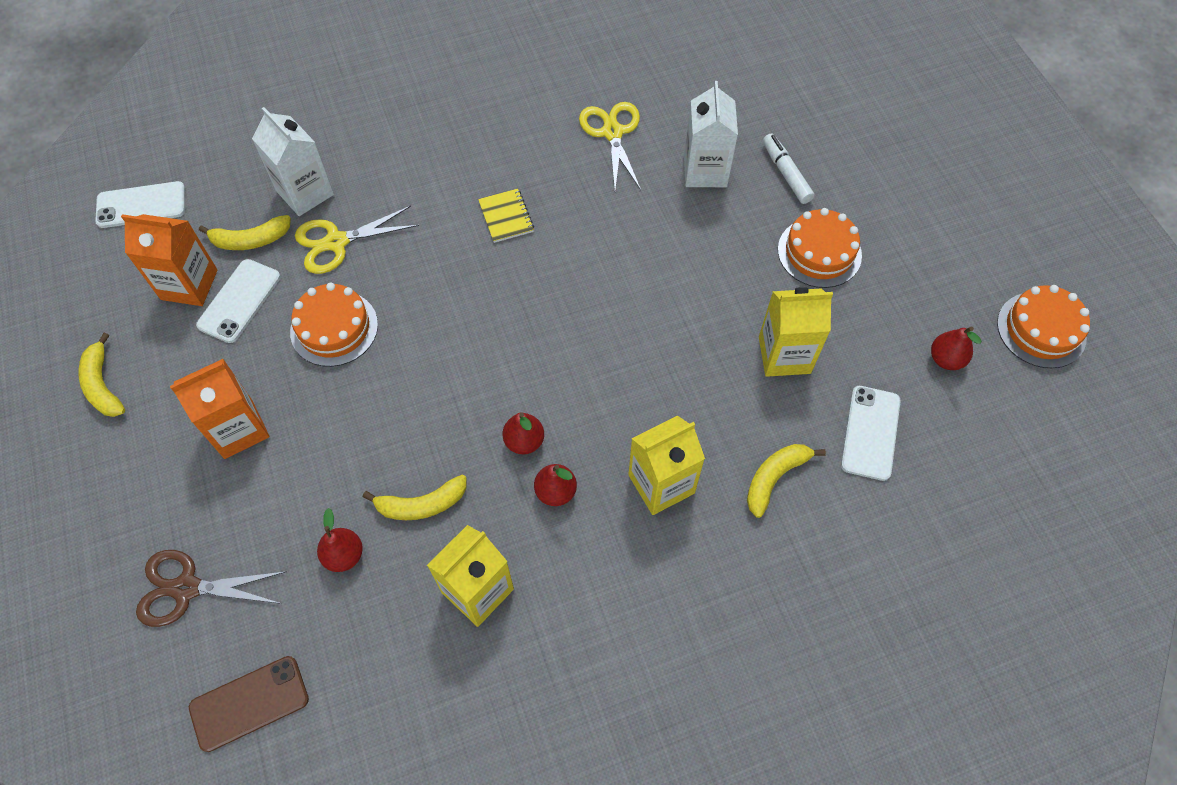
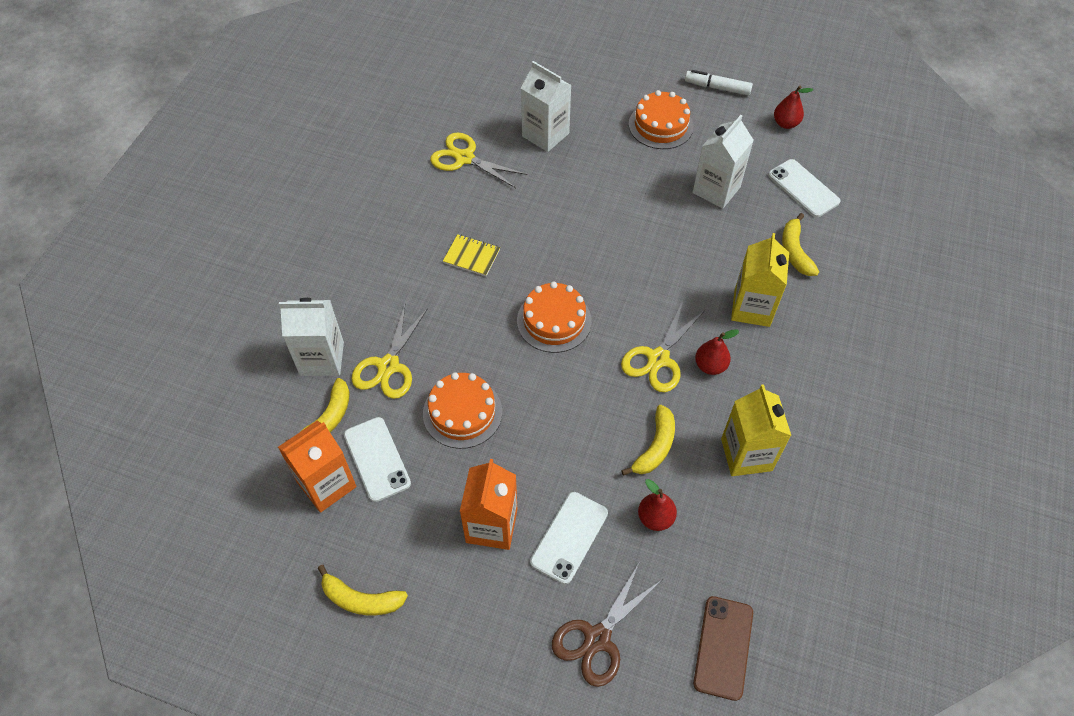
camera: 50 degrees left, 5 degrees down
(141, 205) = (212, 474): white phone -> white phone (569, 537)
(524, 441) = (658, 359): red pear -> yellow scissors
(784, 355) = (716, 190): yellow carton -> white carton
(786, 173) = (588, 100): white marker -> white marker (717, 88)
(1041, 330) = (803, 73): orange cake -> orange cake (554, 321)

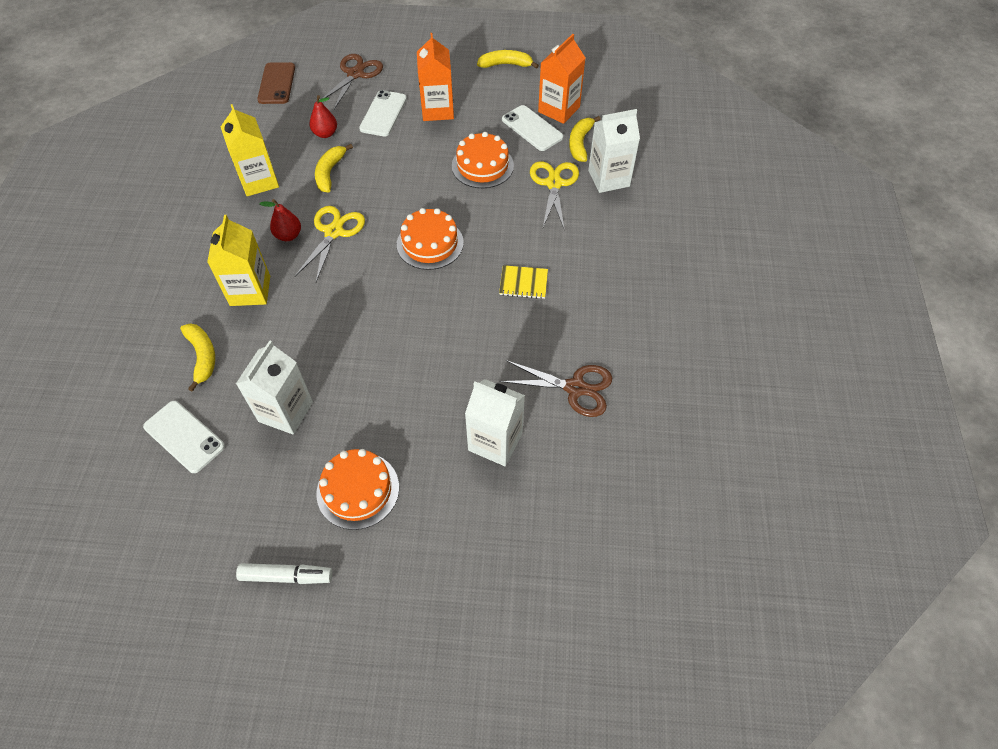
camera: 165 degrees right, 0 degrees up
(464, 158) = (575, 388): yellow scissors -> brown scissors
(785, 123) = (195, 532): red pear -> none

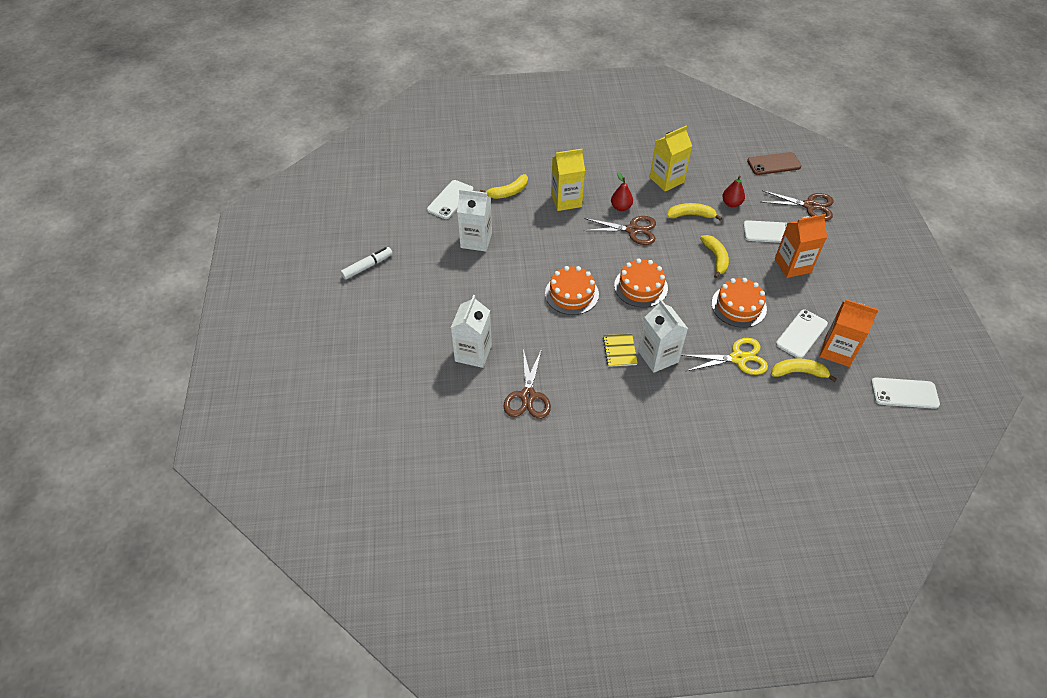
camera: 80 degrees right, 5 degrees down
(286, 576) = (367, 266): white marker -> white marker turned 120 degrees counterclockwise
(334, 232) = (632, 230): yellow scissors -> brown scissors
(358, 490) = (426, 287): orange cake -> orange cake (571, 294)
(506, 64) = (879, 303): yellow banana -> yellow banana (715, 258)
(608, 178) = (762, 399): white carton -> white carton (658, 356)
(616, 81) = (904, 393): none -> white phone

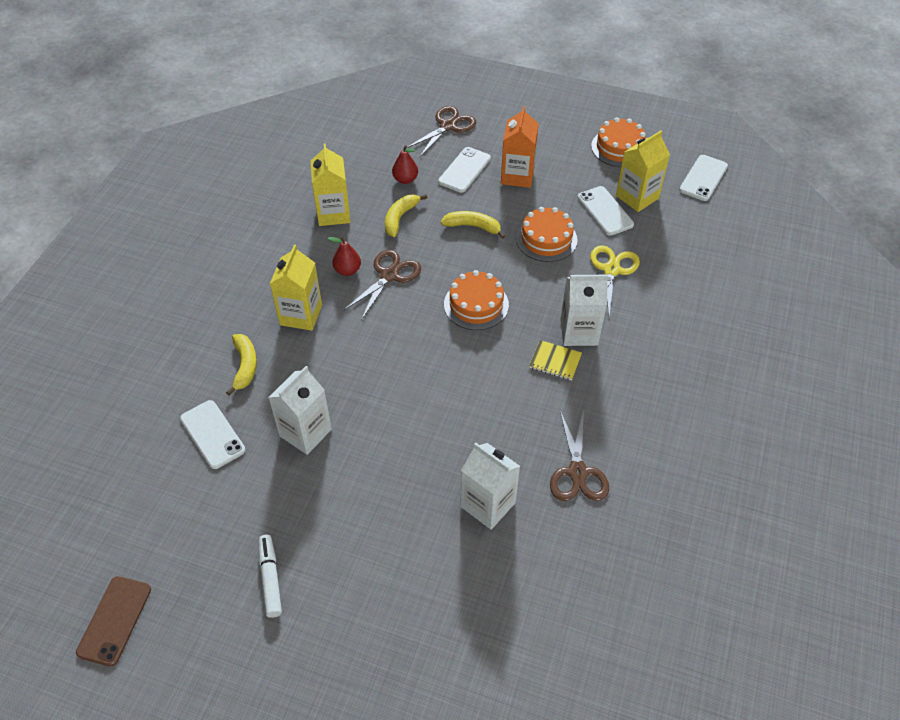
camera: 65 degrees left, 0 degrees up
(528, 396) = (577, 472): brown scissors -> brown scissors turned 60 degrees clockwise
(571, 294) = (451, 370): orange cake -> orange cake (619, 147)
(773, 164) = (372, 123): brown phone -> brown phone (115, 620)
(799, 372) = (649, 235): yellow banana -> none
(837, 351) = (637, 197): orange carton -> yellow carton

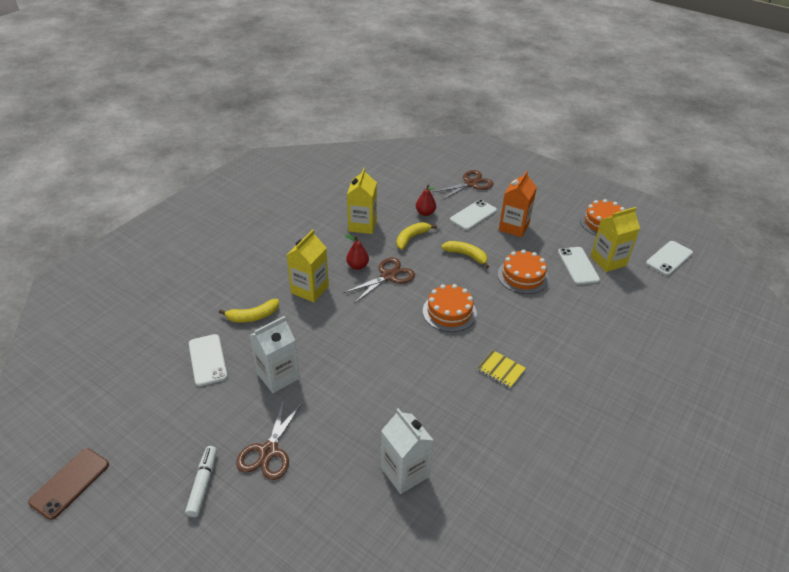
camera: 15 degrees right, 10 degrees down
(245, 366) = (253, 316): yellow banana -> yellow banana turned 60 degrees clockwise
(577, 472) = (492, 465): brown scissors -> brown scissors (269, 451)
(579, 332) = (528, 352): white carton -> none
(611, 270) = (570, 310): yellow scissors -> none

